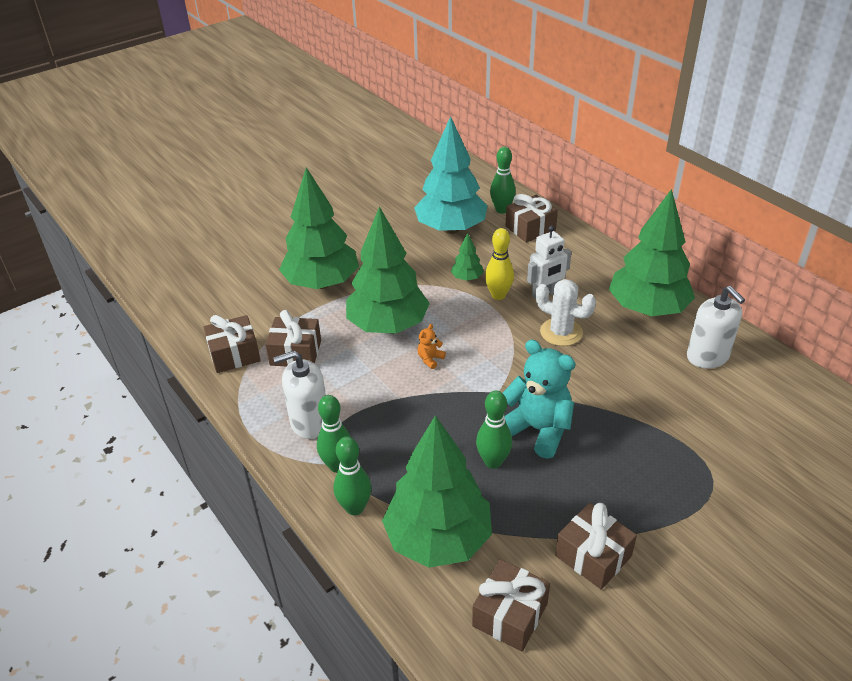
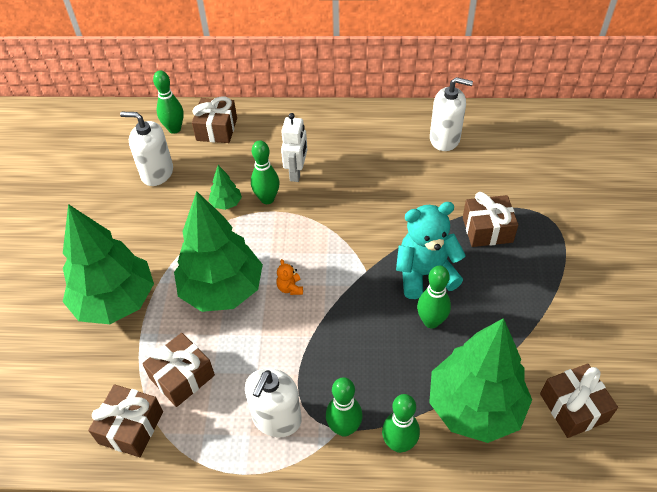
camera: 50 degrees left, 10 degrees up
(451, 229) = (157, 173): turquoise tree -> white soap dispenser
(498, 295) = (267, 199): yellow bowling pin -> green bowling pin
(561, 332) = (345, 193): white cactus -> none
(593, 556) = (559, 324): brown gift -> brown gift (487, 229)
(647, 308) = (371, 133): green tree -> none

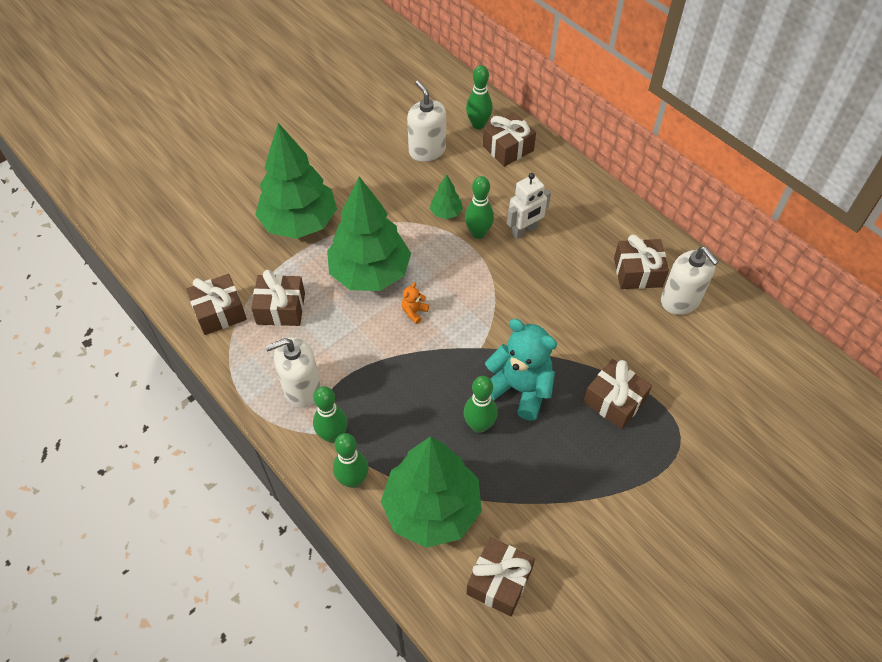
camera: 45 degrees right, 5 degrees up
(400, 142) = (637, 272): none -> brown gift

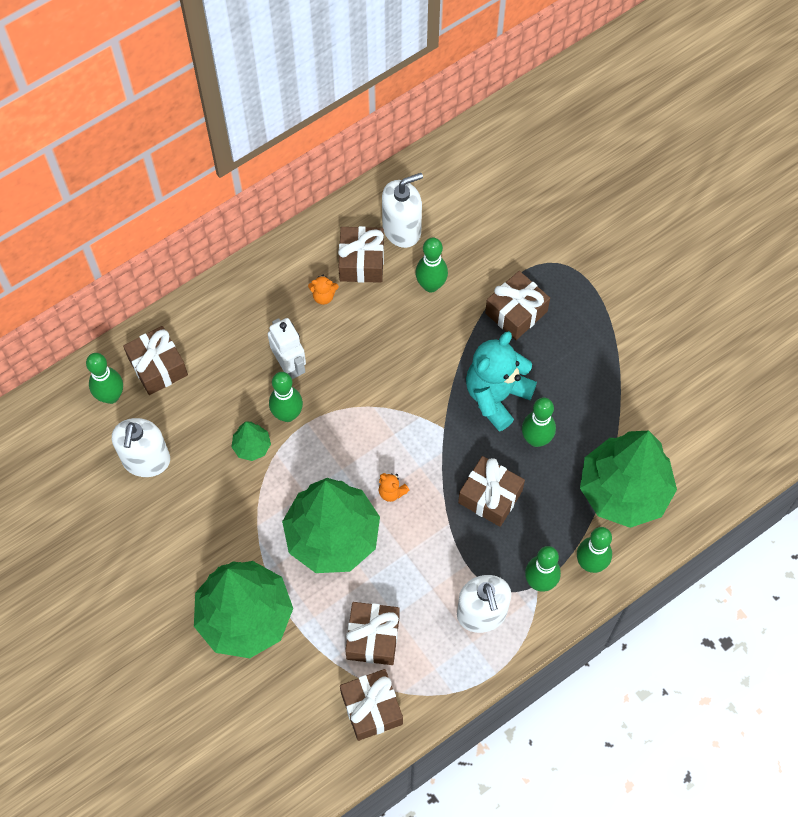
camera: 85 degrees left, 10 degrees up
(427, 150) = (146, 460): white soap dispenser -> white soap dispenser turned 60 degrees counterclockwise
(499, 581) = (695, 439): brown gift -> brown gift (490, 496)
(596, 248) = (323, 296): none -> orange teddy bear
(626, 327) = (431, 285): none -> green bowling pin

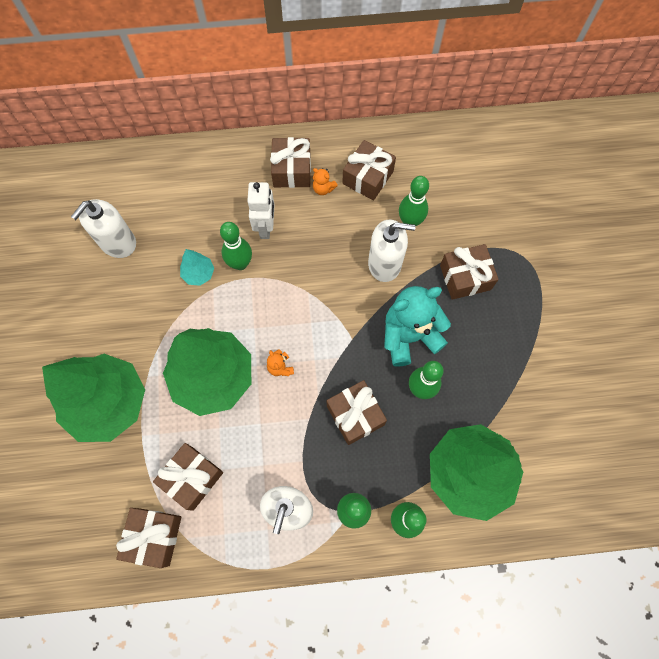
camera: 30 degrees right, 5 degrees up
(111, 396) = (125, 183): green bowling pin -> none
(158, 367) = (171, 179): brown gift -> brown gift (292, 170)
(252, 446) = (198, 274): green tree -> turquoise tree
(402, 229) = (413, 168): white soap dispenser -> white soap dispenser (385, 264)

